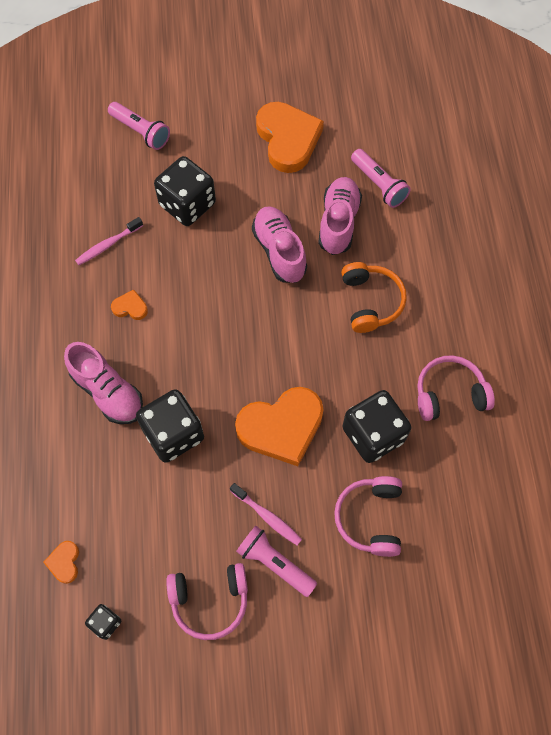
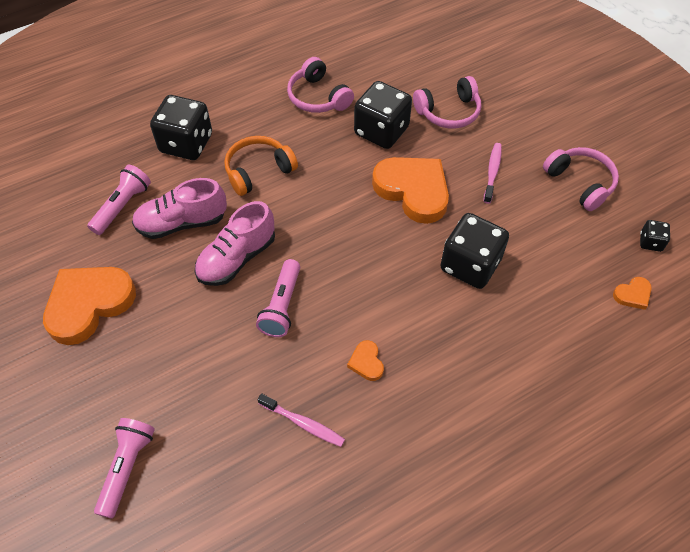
camera: 115 degrees left, 10 degrees down
(108, 392) = (465, 338): pink shoe -> none
(187, 204) = (215, 366): black dice -> black dice (186, 143)
(275, 563) = (523, 155): pink flashlight -> pink flashlight (282, 305)

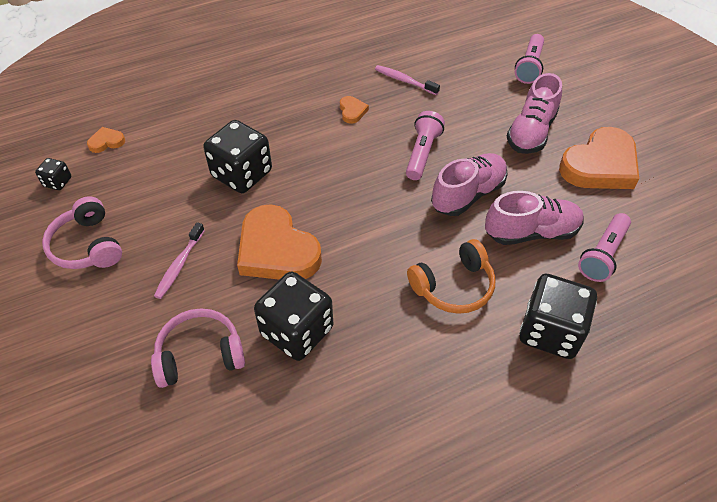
camera: 175 degrees left, 5 degrees down
(153, 346) = (531, 132): none -> pink shoe
(318, 97) = (376, 396): pink headphones -> none

